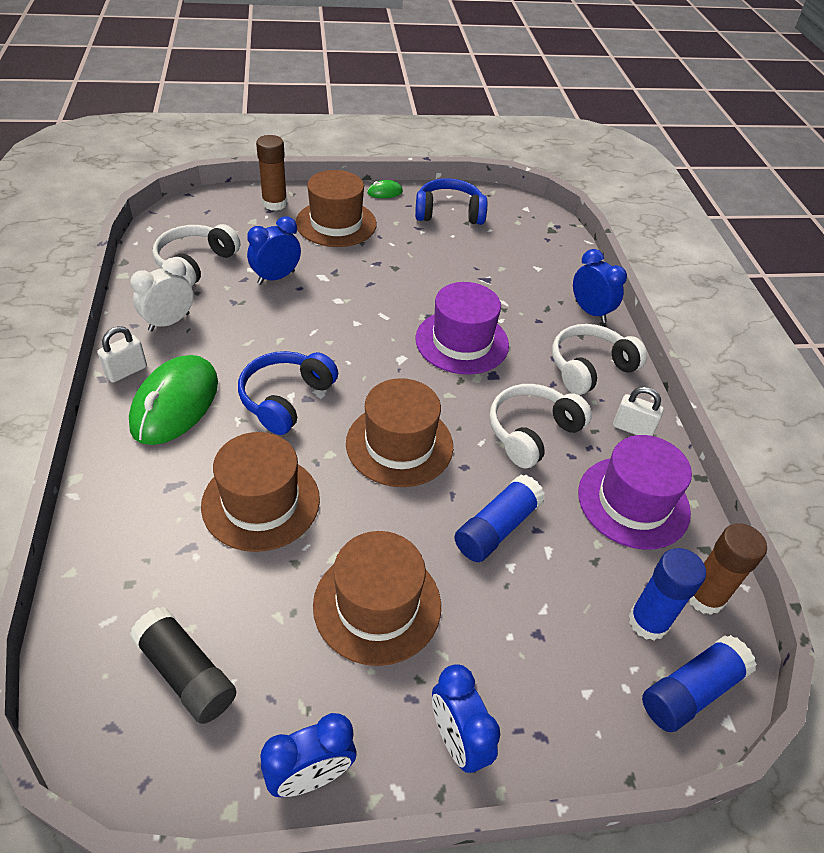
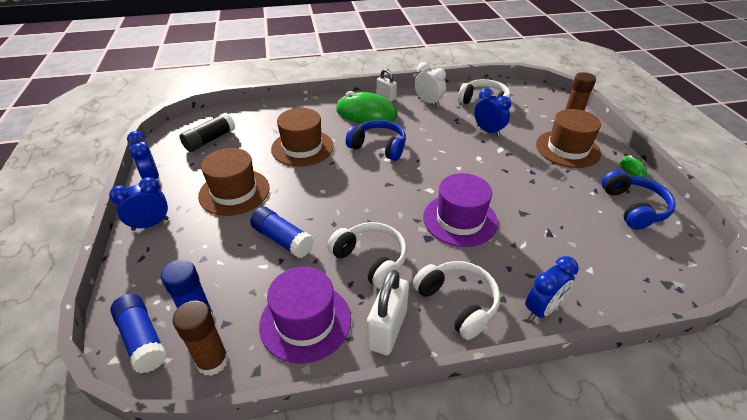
camera: 90 degrees right, 5 degrees down
(399, 444) = (349, 193): brown hat -> none
(632, 429) = (387, 329): white padlock -> white padlock, size x1.60

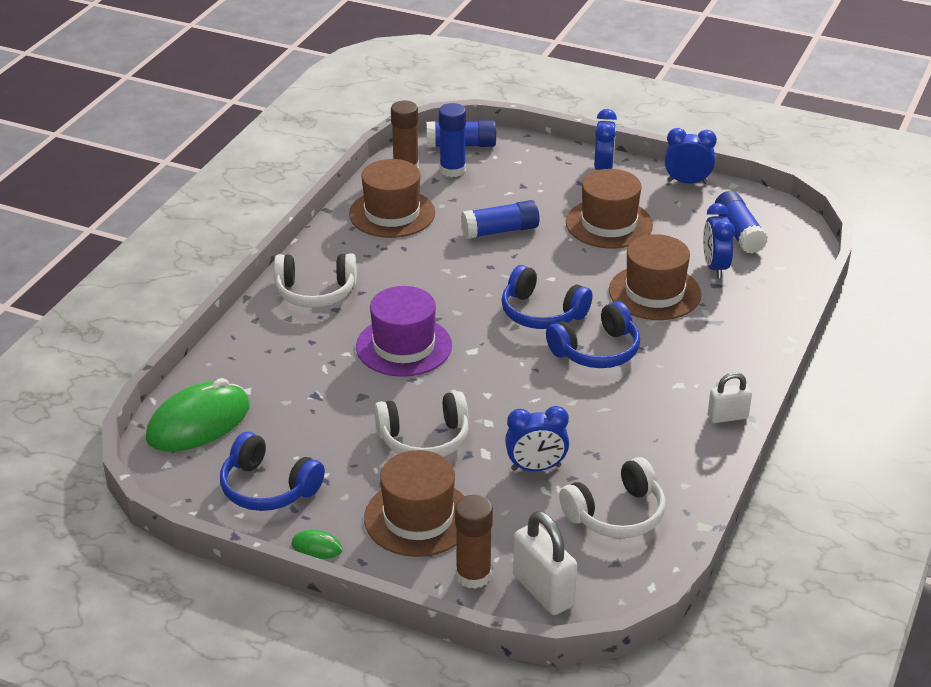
camera: 125 degrees right, 5 degrees down
(210, 140) = (738, 233): black glue stick -> blue glue stick
(305, 321) = (392, 213): purple hat -> brown hat
(364, 179) = (541, 313): none -> blue headphones
(366, 113) = (693, 376): green mouse -> green mouse (198, 422)
(371, 260) = (417, 268): white headphones -> white headphones (424, 439)
(387, 329) = (337, 247): white padlock -> white padlock (543, 591)
(428, 102) = (671, 452): white clock -> none
(542, 309) = (253, 333): blue clock -> blue clock (715, 267)

